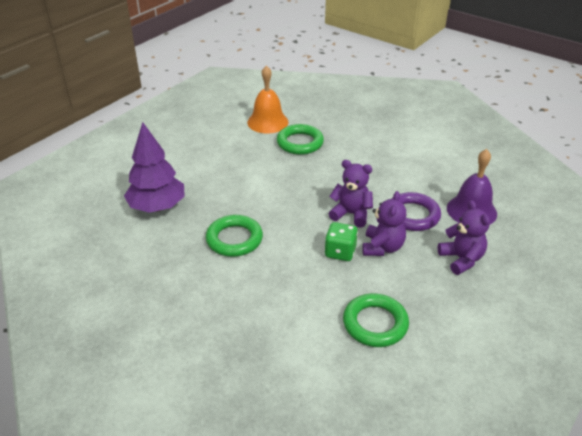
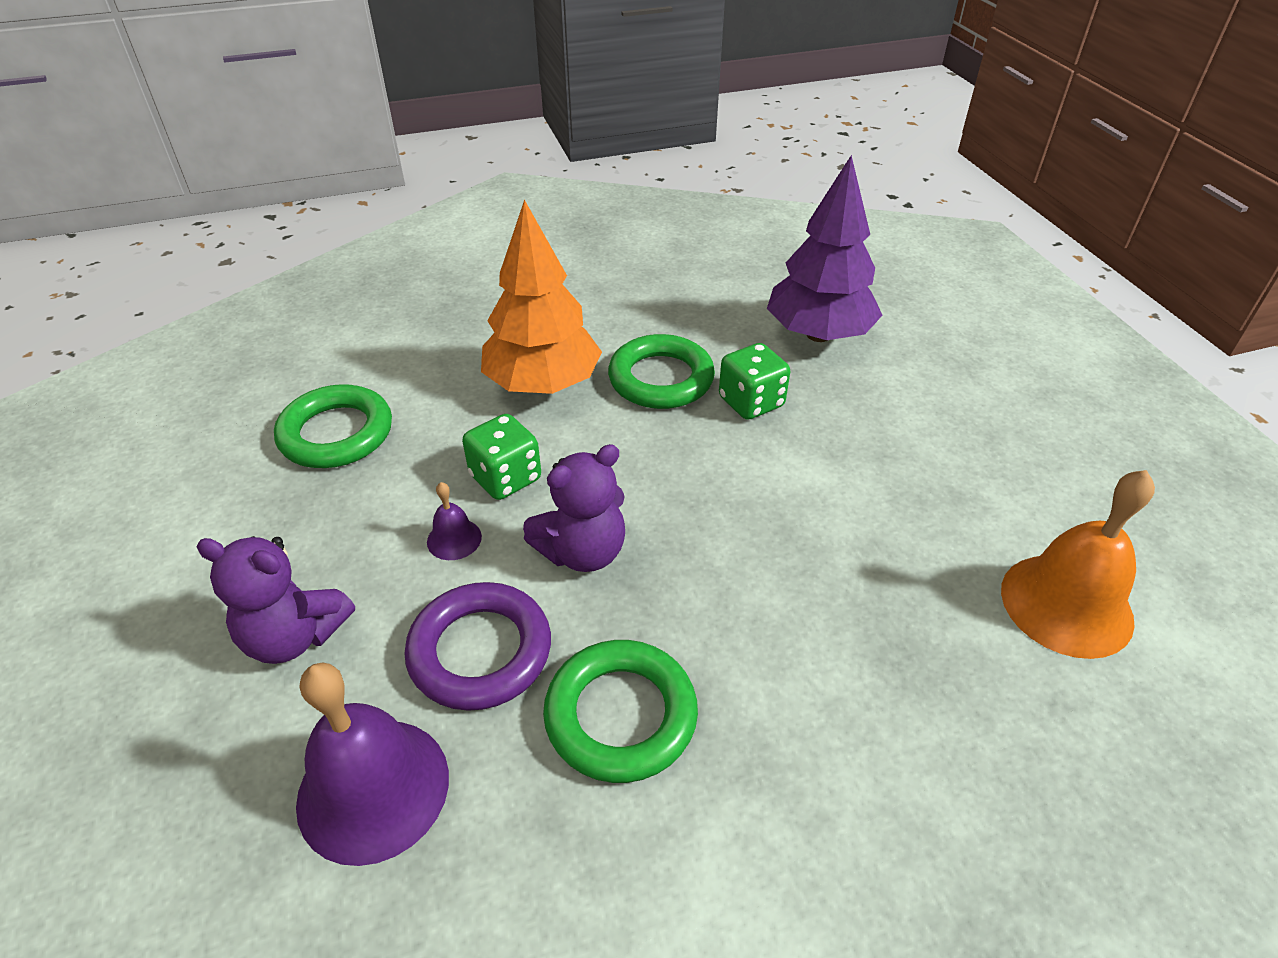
camera: 125 degrees right, 5 degrees up
(227, 208) = (751, 402): none -> green dice
(273, 274) = (543, 384): none -> orange tree
(300, 143) = (919, 616): green ring -> green ring (620, 715)
(382, 247) = (454, 539): purple teddy bear -> purple bell

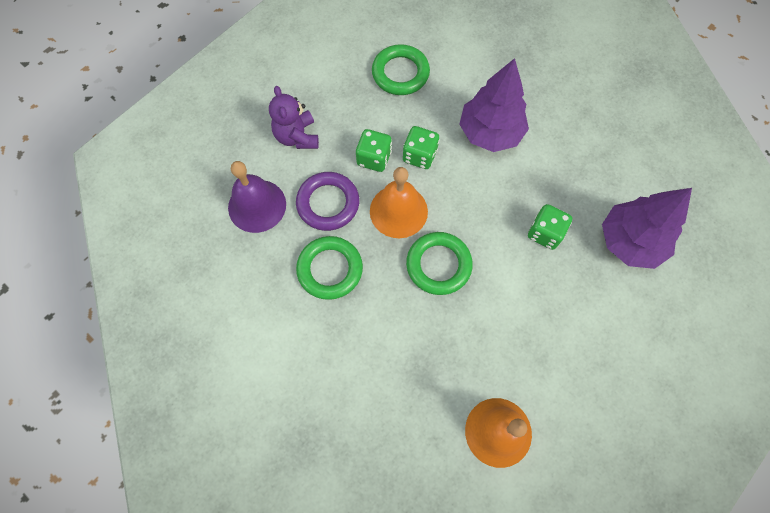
camera: 60 degrees right, 25 degrees up
(454, 539) = (374, 158): purple bell -> green dice
(543, 384) = (490, 132): orange tree -> purple tree
(582, 552) = (398, 211): purple teddy bear -> orange bell
(661, 379) = (532, 182): green ring -> green ring (438, 265)

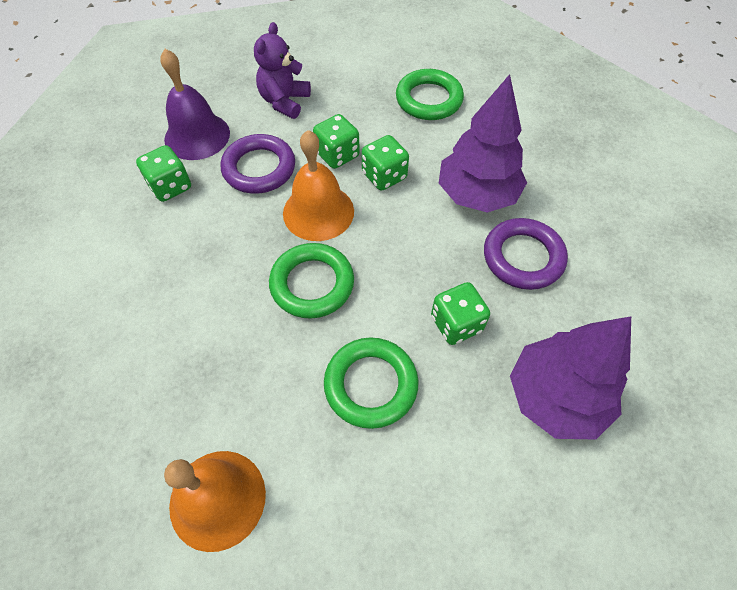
camera: 35 degrees right, 10 degrees down
(276, 258) = (170, 186): none -> green dice
(330, 269) = (206, 224): green ring -> green ring (371, 385)
(550, 162) = (523, 257): none -> purple ring

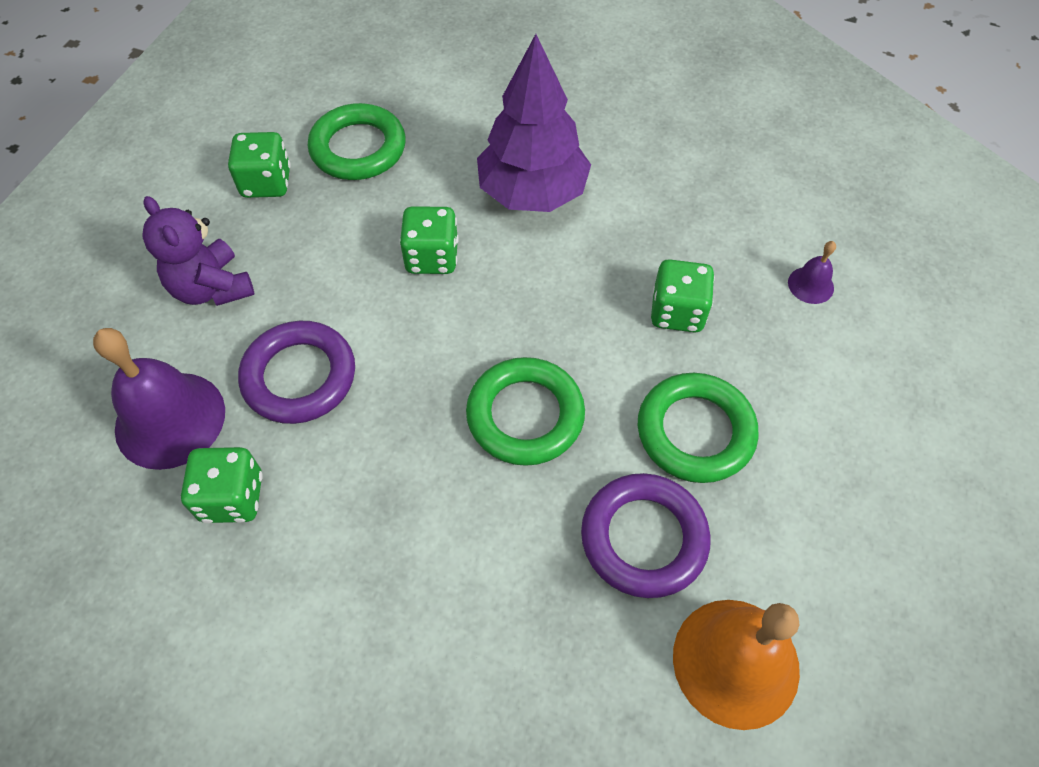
camera: 55 degrees left, 0 degrees up
(318, 212) = (426, 351): orange bell -> none
(337, 155) = (357, 283): green dice -> green dice (266, 183)
(523, 257) = (641, 207): purple ring -> purple ring (643, 538)
(555, 397) = (810, 285): purple tree -> purple bell

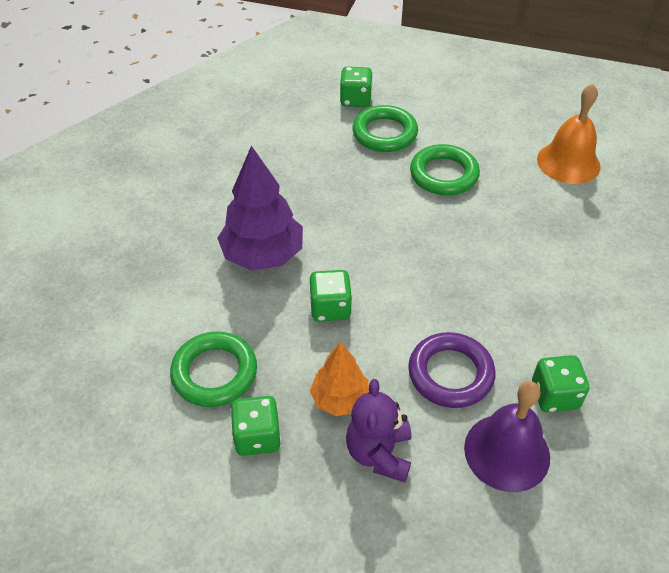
camera: 95 degrees left, 10 degrees down
(212, 288) = (379, 453): purple teddy bear -> purple teddy bear turned 135 degrees clockwise
(293, 257) = (340, 399): none -> orange tree
(525, 415) = (451, 247): green ring -> green ring (384, 133)
(643, 538) = (515, 194): purple ring -> none
(677, 312) = (360, 181): green dice -> green dice (355, 100)
(810, 285) = (332, 126): purple bell -> none

